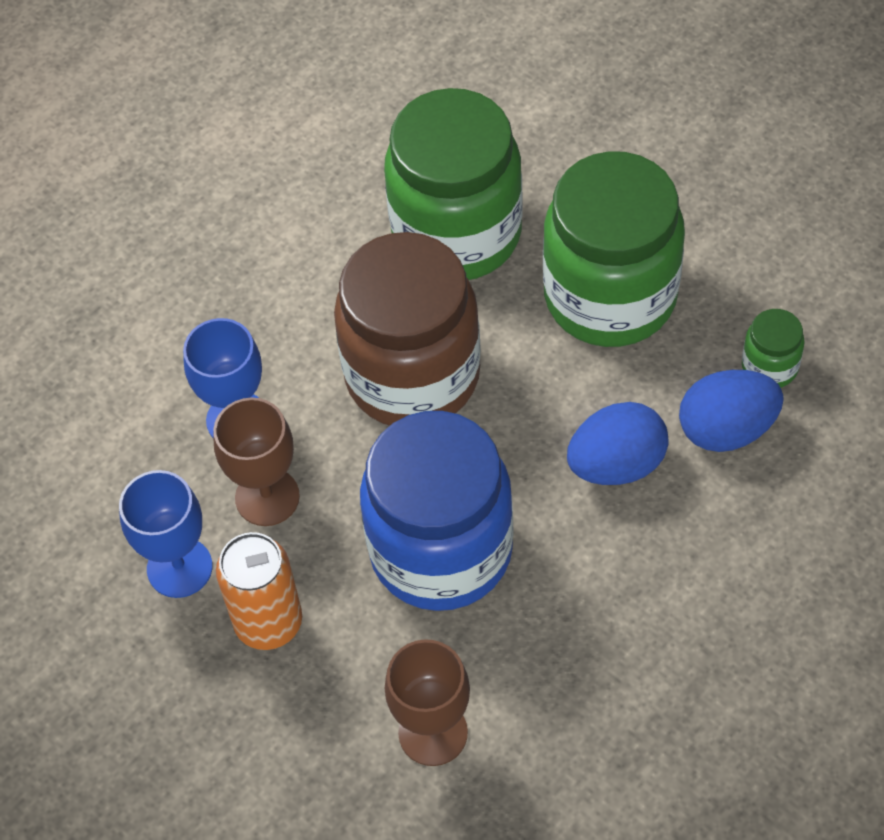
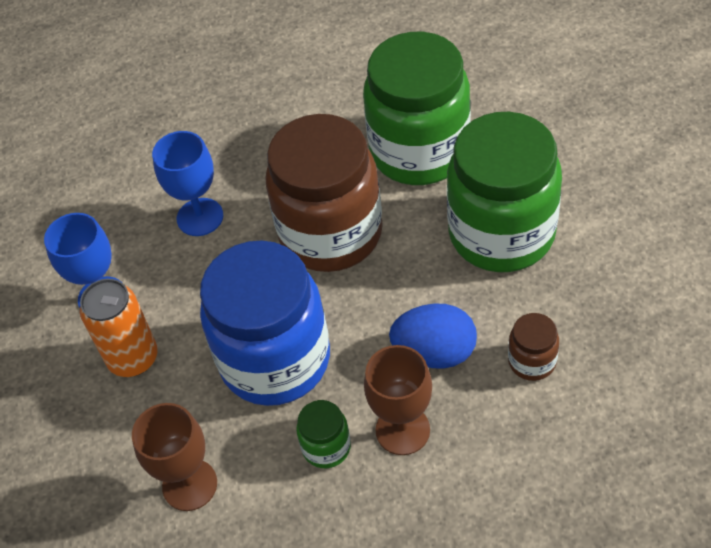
camera: 30 degrees right, 5 degrees down
(267, 497) = (186, 275): brown goblet -> brown goblet (402, 430)
(726, 429) = (532, 361): blue egg -> brown jar
(769, 367) = (592, 329): green jar -> green jar (326, 447)

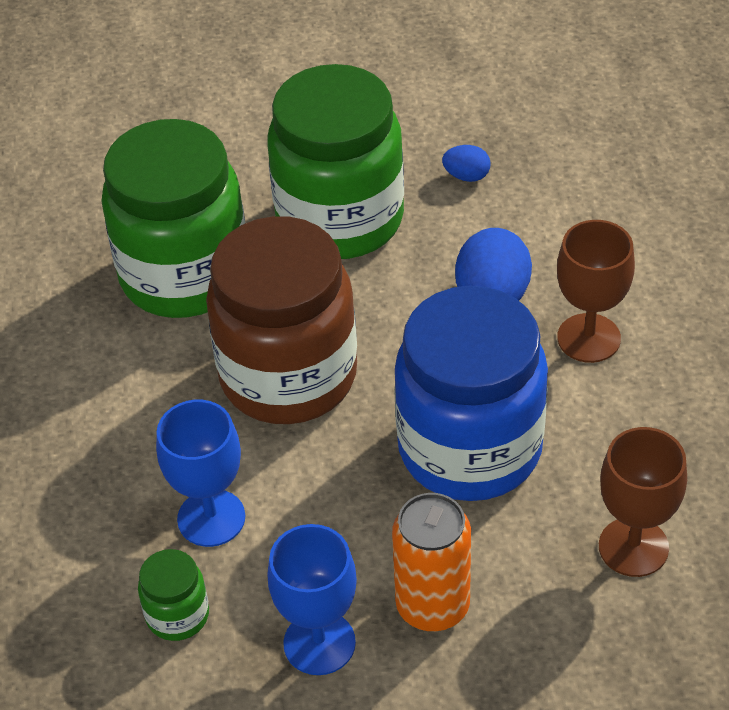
camera: 85 degrees left, 5 degrees down
(326, 447) = (600, 408): green jar -> green jar (177, 615)
(532, 361) = (521, 221): brown jar -> none
(577, 313) = (466, 176): none -> blue egg

